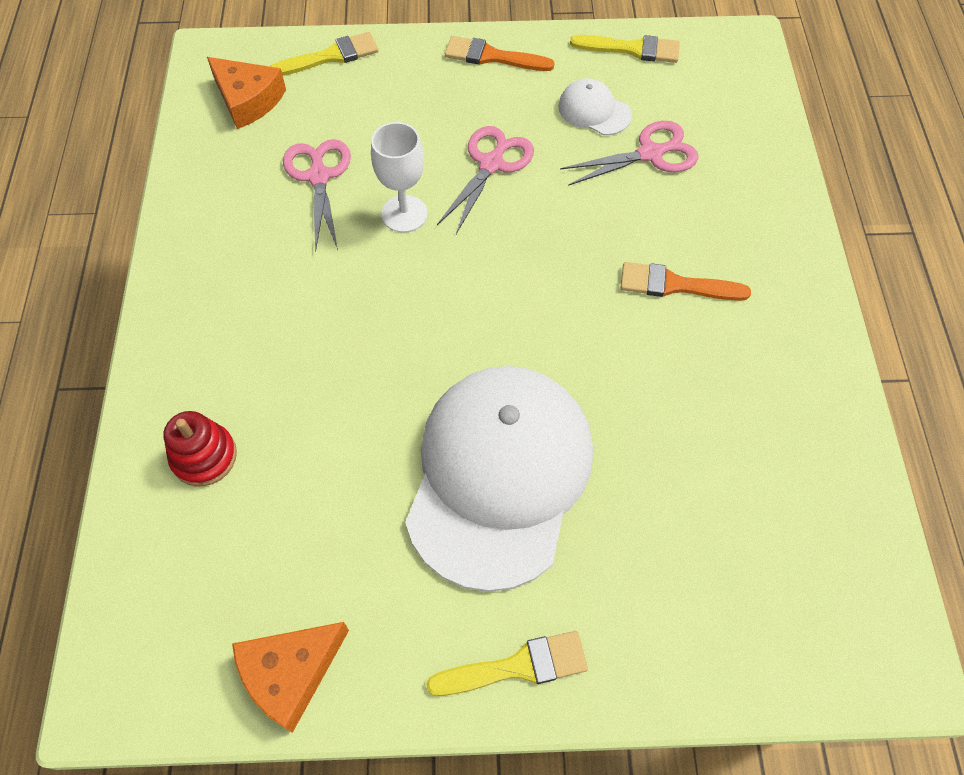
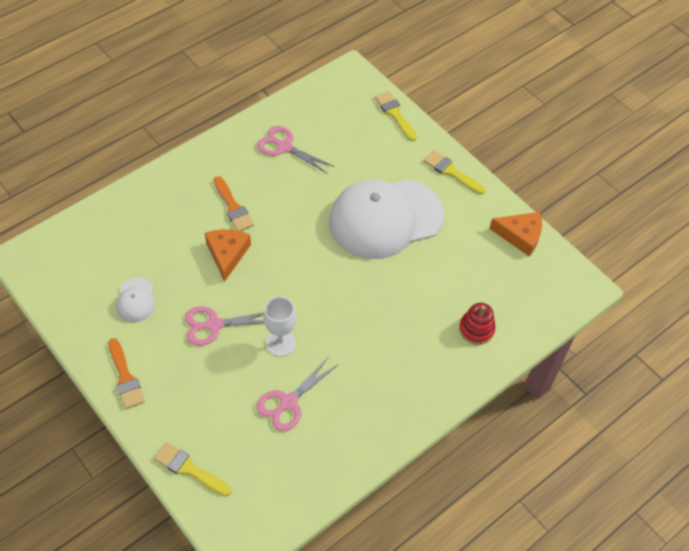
camera: 130 degrees left, 5 degrees down
(248, 100) = (261, 488): orange cheese -> orange cheese (227, 254)
(632, 49) = (67, 309): yellow brush -> yellow brush (395, 114)
(650, 154) = (151, 258): pink scissors -> pink scissors (284, 147)

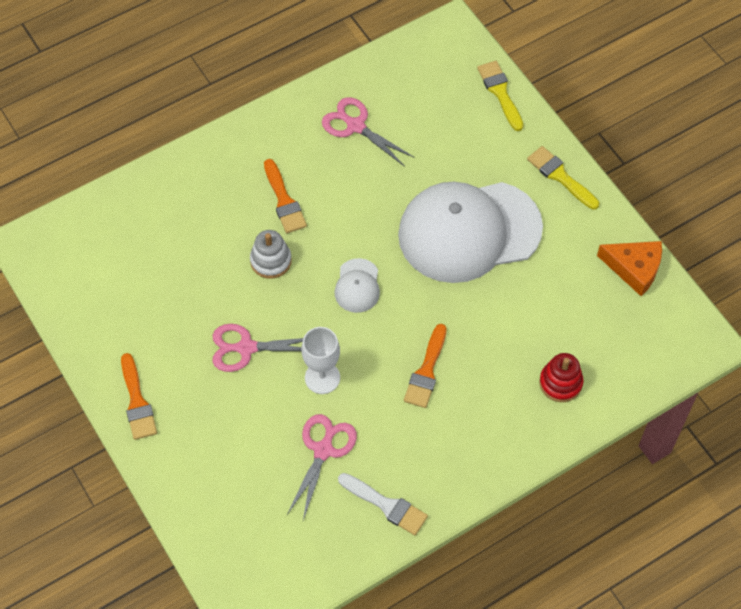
camera: 10 degrees right, 5 degrees up
(136, 300) = (157, 308): white cap -> white cap (357, 286)
(189, 469) = (200, 517): yellow brush -> none
(227, 254) = (271, 261): orange cheese -> white stacking toy
(288, 402) = (323, 450): pink scissors -> pink scissors turned 150 degrees clockwise
(347, 442) = (386, 505): none -> white brush
(366, 330) = (426, 371): none -> orange brush

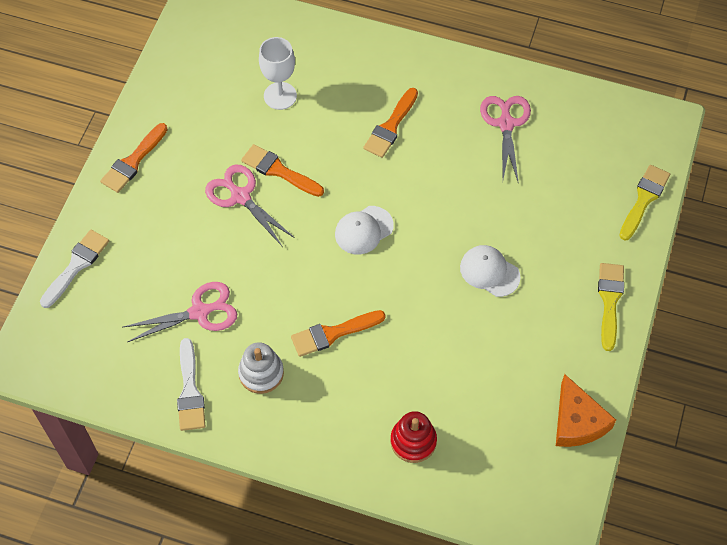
camera: 50 degrees right, 0 degrees up
(196, 511) = (76, 265): none -> white brush
(249, 304) = (279, 171): none -> orange brush
(271, 261) = (330, 157): white stacking toy -> white stacking toy (261, 373)
(322, 378) = (261, 265): white goblet -> white goblet (280, 96)
(469, 231) = (489, 272): white cap -> white cap, size x0.41

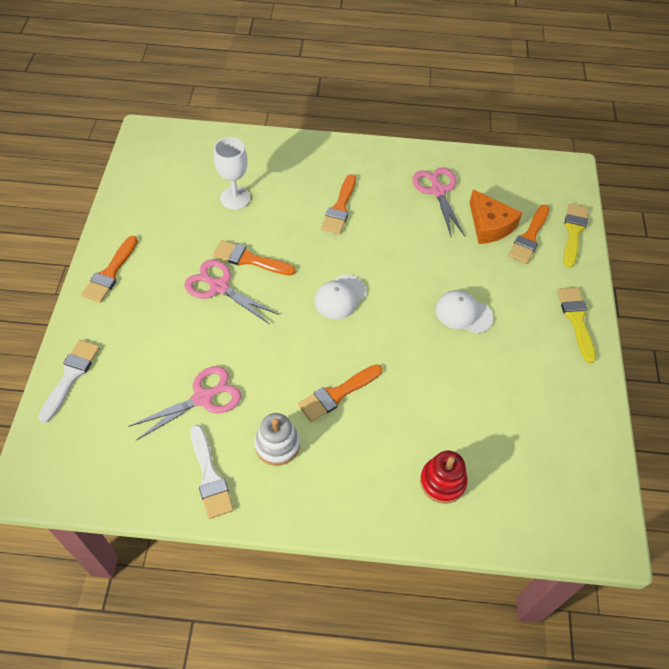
camera: 15 degrees left, 5 degrees down
(577, 421) = (587, 432): orange cheese -> orange cheese (489, 225)
(591, 197) = (529, 237): none -> orange brush

